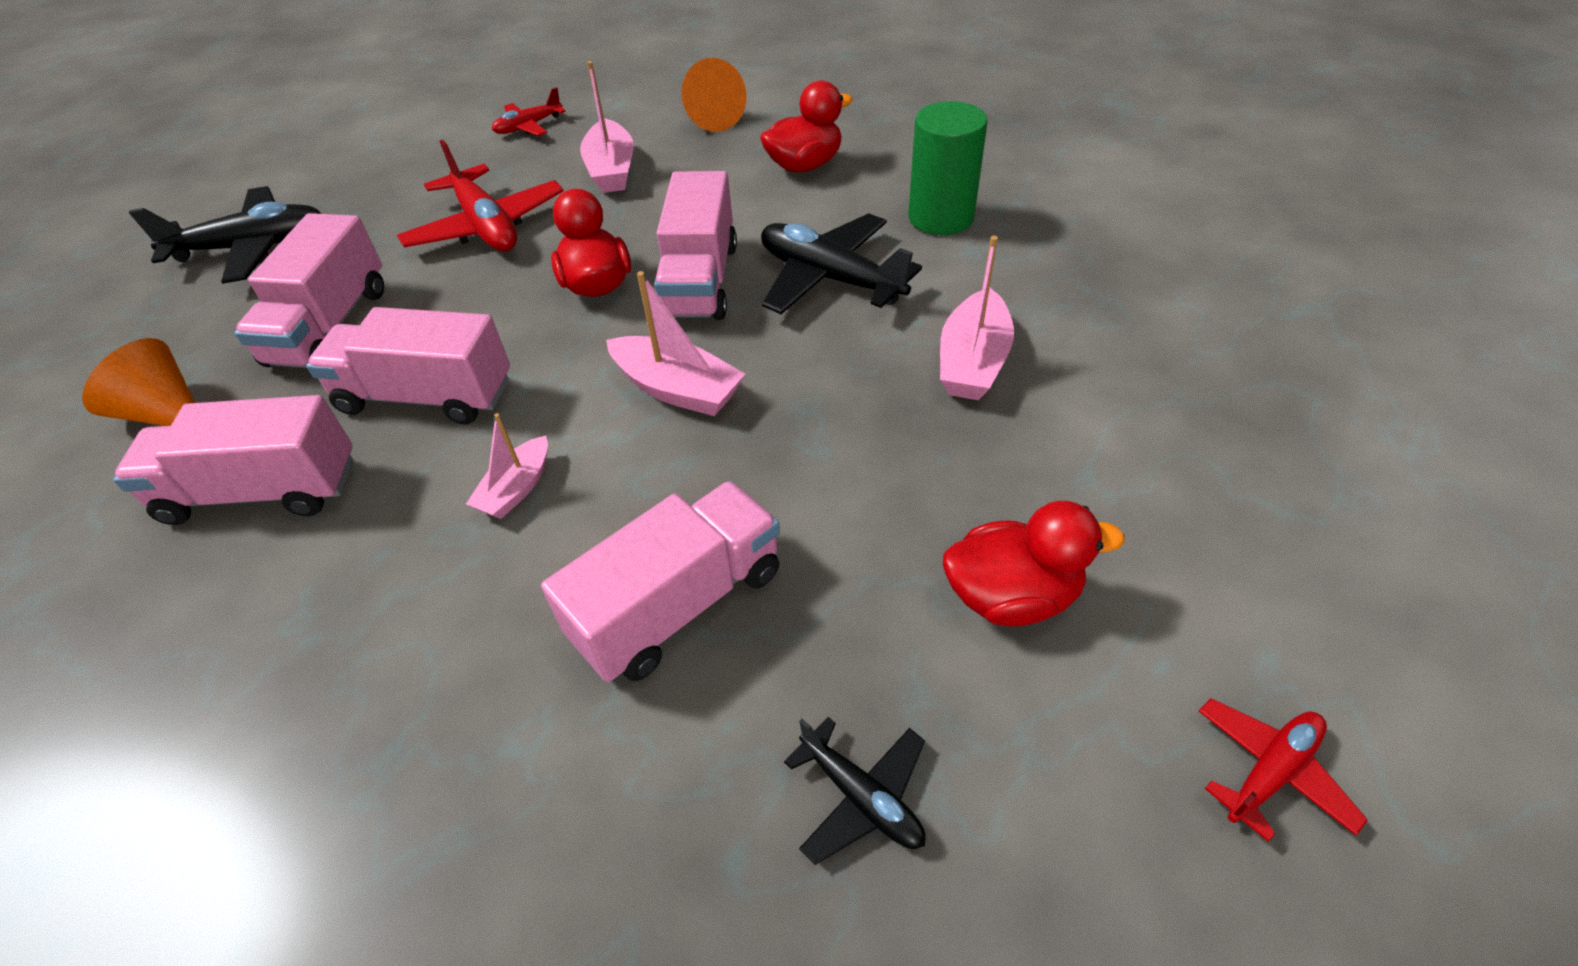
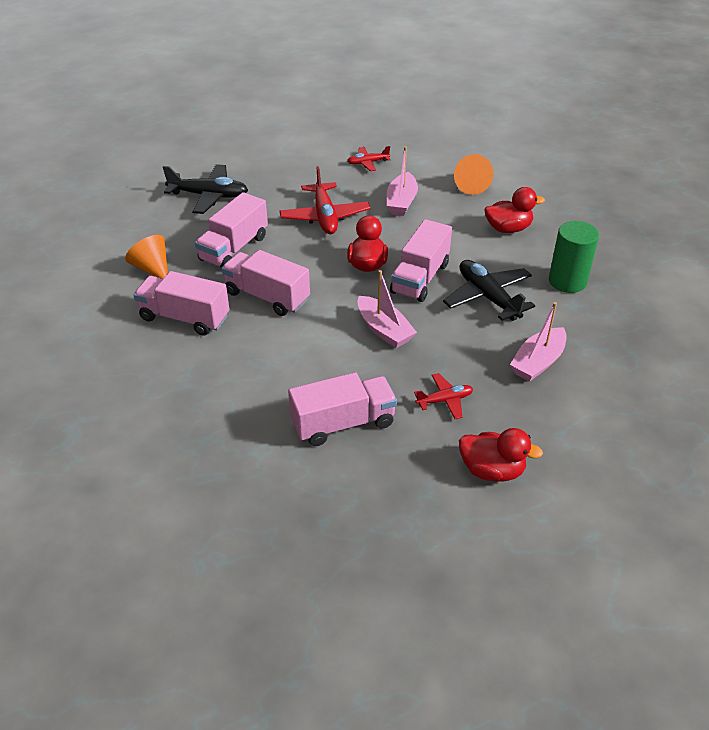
camera: 20 degrees right, 5 degrees down
(516, 489) = (292, 352): pink boat -> none
(861, 797) = (384, 519): black plane -> none
(1270, 772) = (563, 573): red plane -> red plane (444, 400)

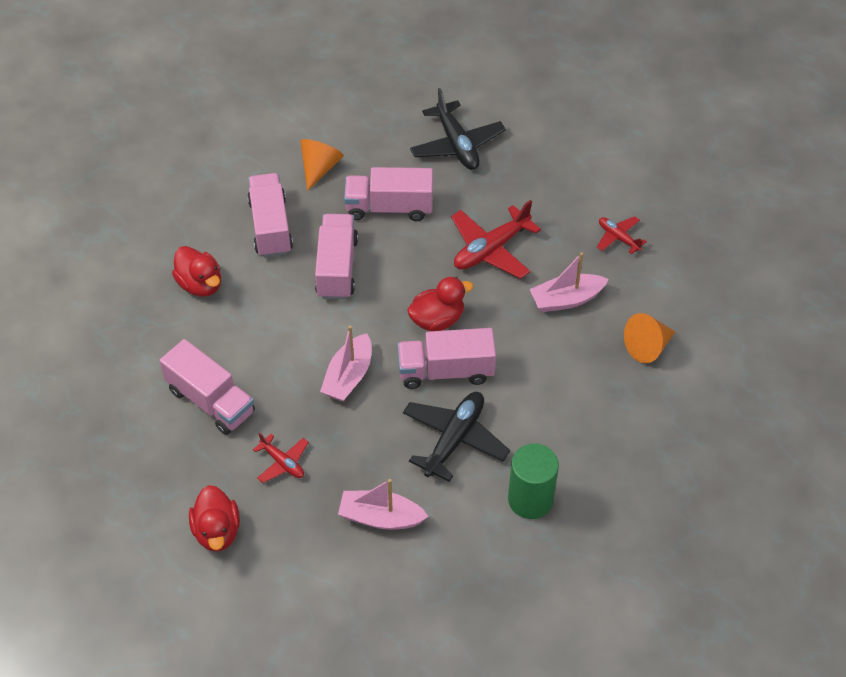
camera: 60 degrees right, 10 degrees up
(508, 229) = (588, 413): red duck -> red duck (200, 284)

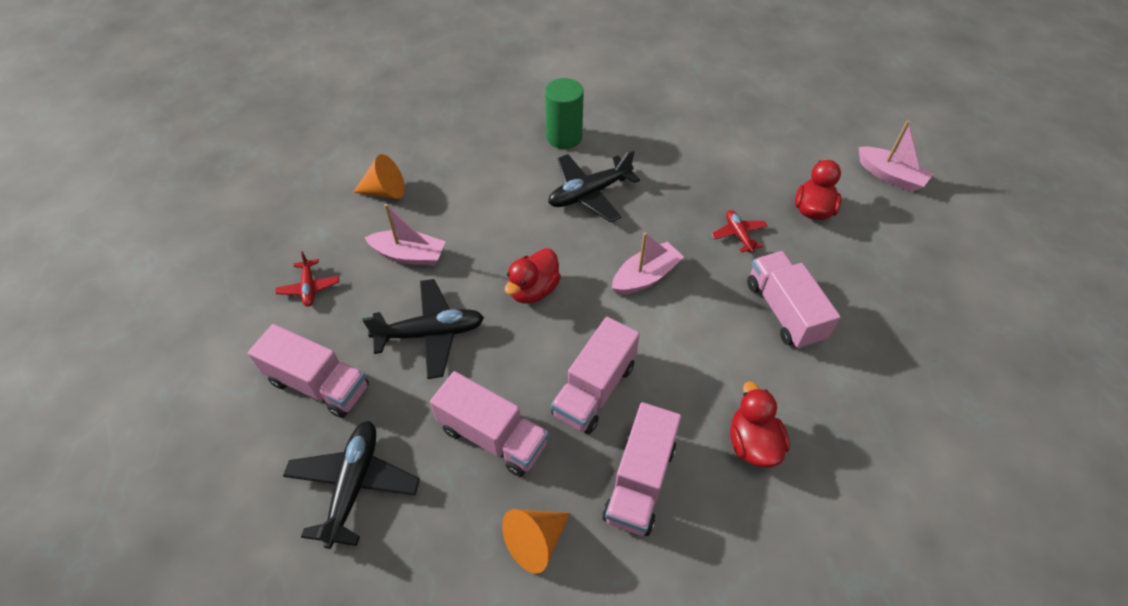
camera: 150 degrees left, 0 degrees up
(380, 517) = (679, 169): pink boat -> pink boat (890, 176)
(437, 320) = (533, 290): red duck -> red duck turned 60 degrees counterclockwise
(445, 371) = (559, 244): pink truck -> pink truck (319, 384)
(491, 249) = (430, 333): red plane -> black plane

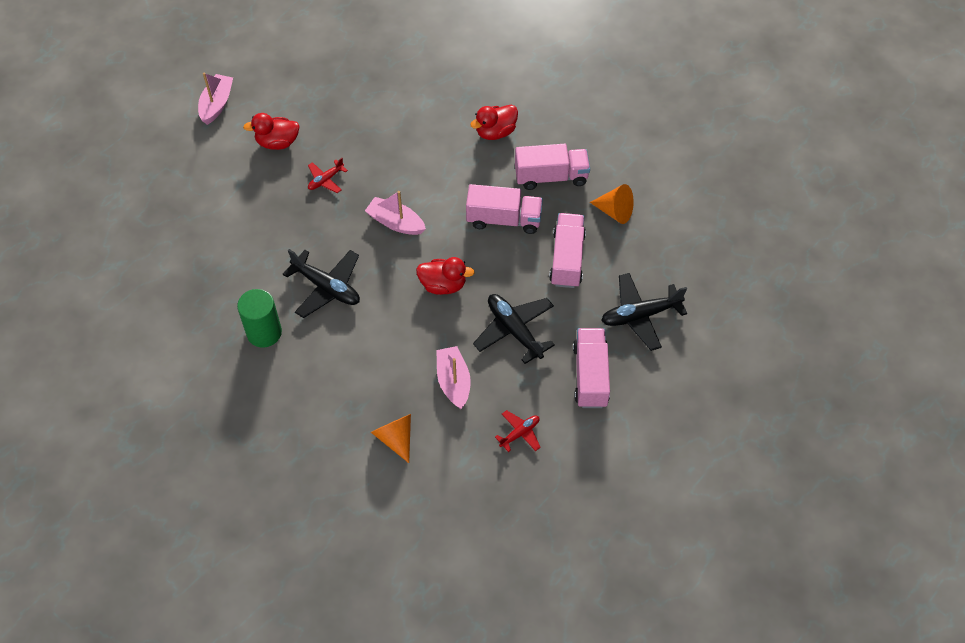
camera: 115 degrees left, 5 degrees up
(784, 311) = (386, 139): pink truck -> none

